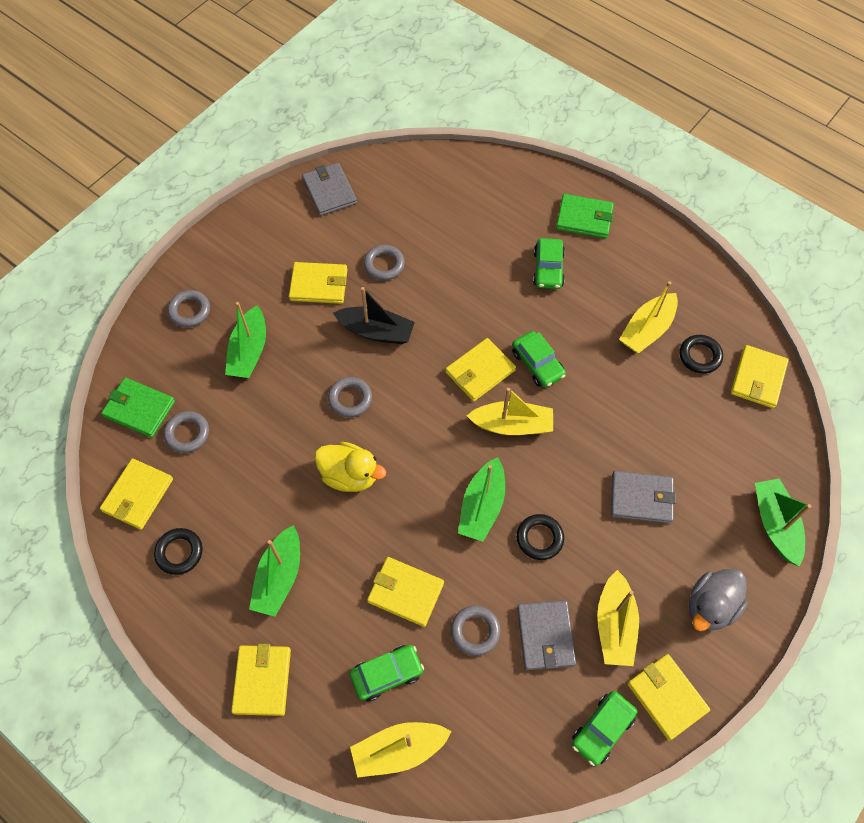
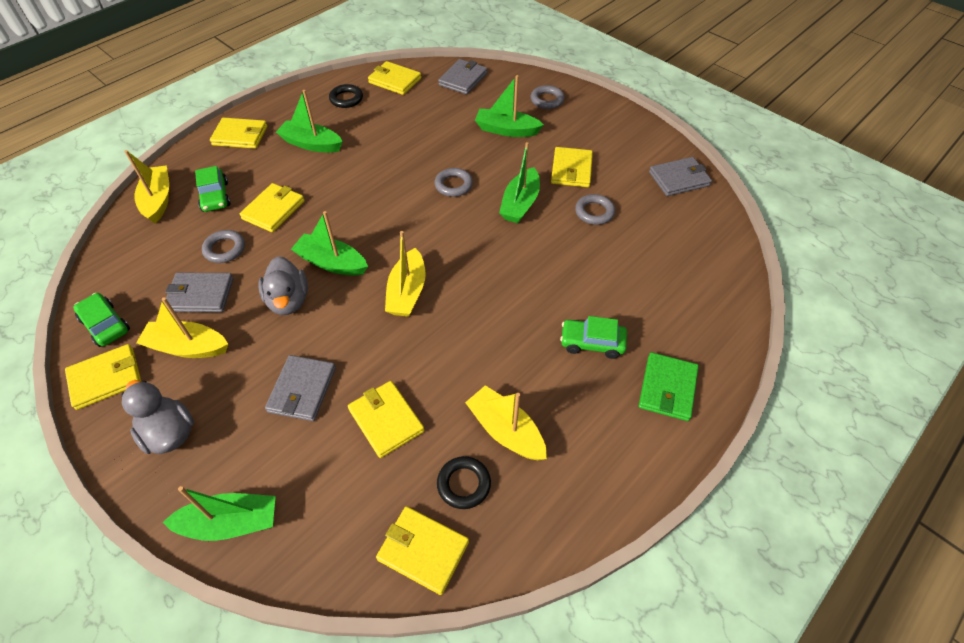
camera: 95 degrees right, 10 degrees down
(139, 409) = (463, 79): green wallet -> grey wallet
(187, 434) = (438, 101): grey ring -> none
(350, 475) = (383, 182): yellow duck -> none
(376, 331) = (520, 204): black boat -> green boat
(480, 371) = (469, 273): yellow wallet -> yellow wallet (386, 420)
(537, 364) = (472, 319): green car -> none
(539, 538) = (288, 300): black ring -> grey duck

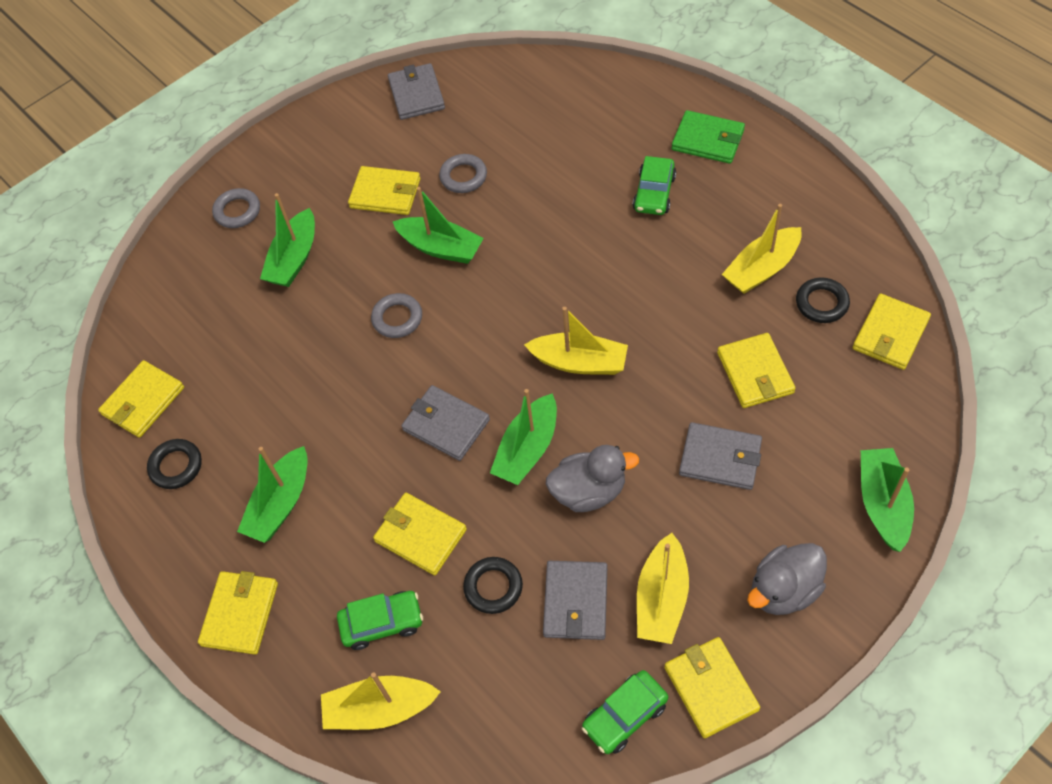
camera: 80 degrees left, 5 degrees up
(225, 249) = (493, 587): grey ring -> black ring
(386, 420) = (755, 373): yellow wallet -> yellow wallet turned 75 degrees counterclockwise
(463, 79) = (162, 310): grey wallet -> grey wallet (446, 425)

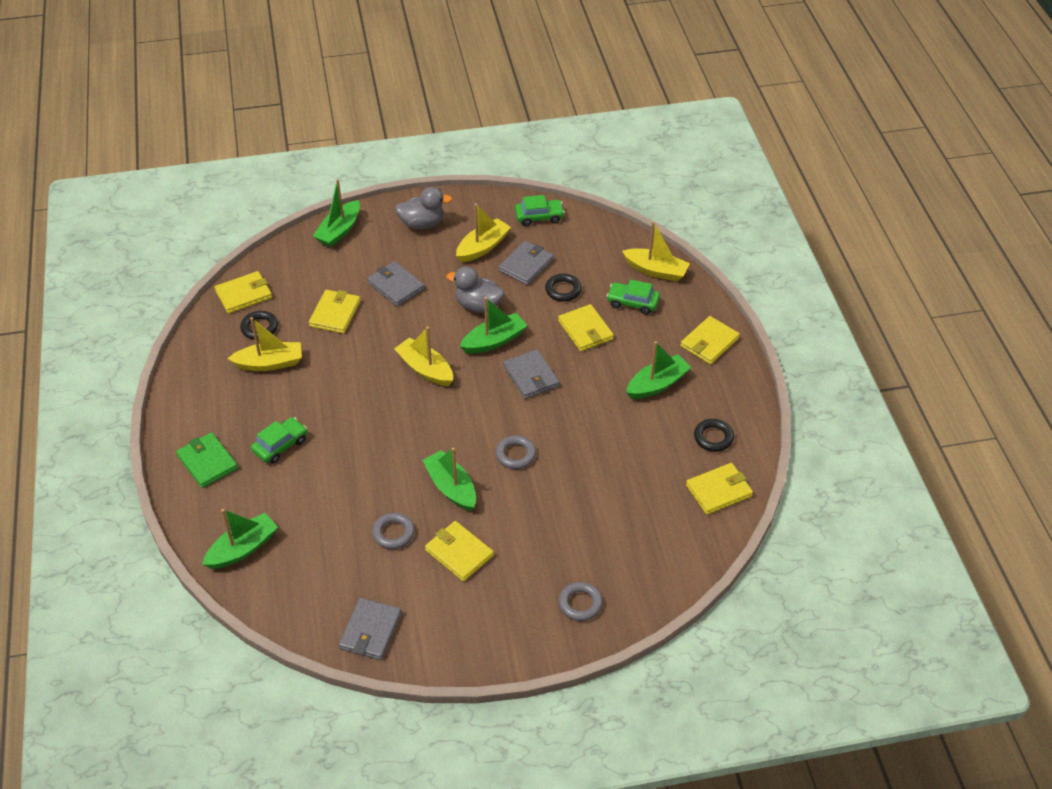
camera: 155 degrees left, 10 degrees down
(294, 259) = (559, 538): green boat -> green boat (243, 549)
(710, 688) = (491, 208): yellow wallet -> none

